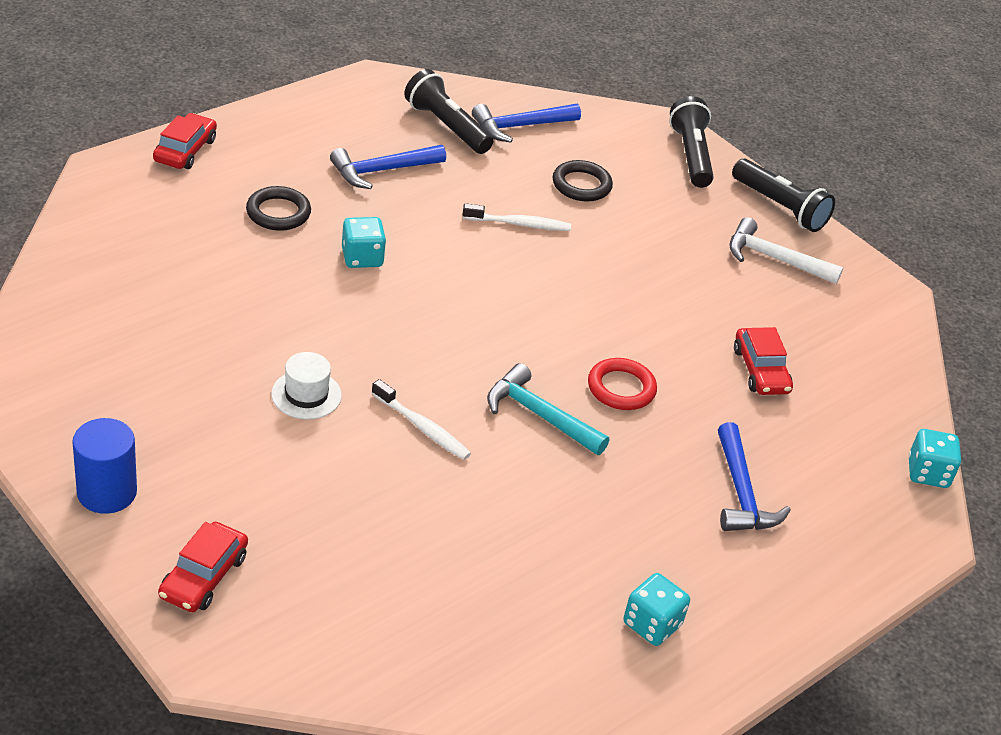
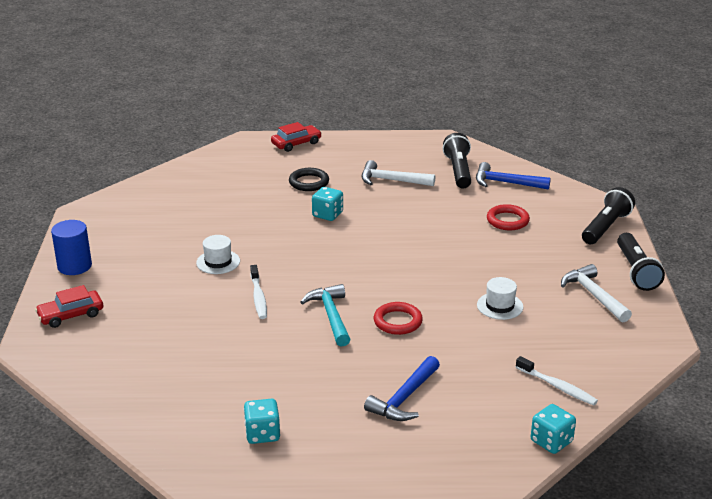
camera: 45 degrees right, 10 degrees down
(382, 171) = (392, 180): blue hammer -> white hammer
(519, 224) = (441, 227): white toothbrush -> white toothbrush (557, 386)
(581, 185) = (507, 220): black ring -> red ring
(701, 316) = (500, 306): none -> white hat
(760, 370) = (503, 346): red car -> none

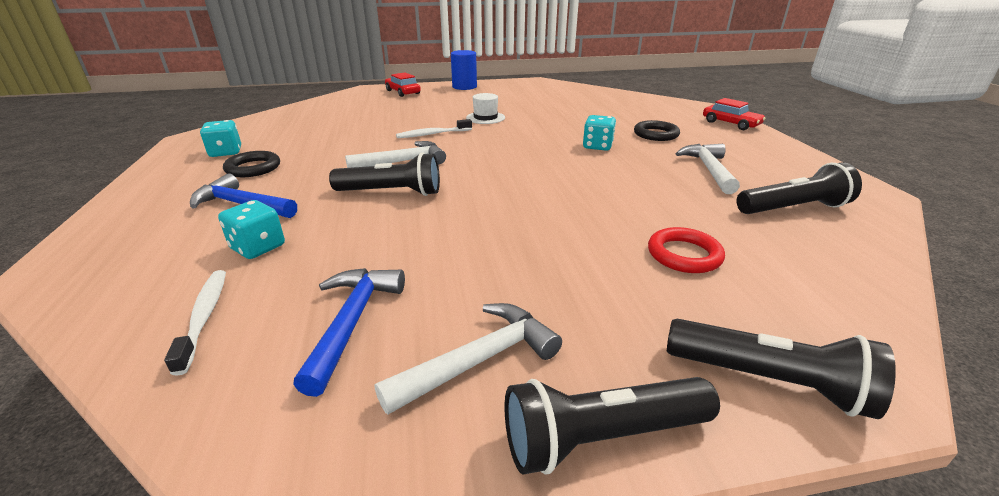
camera: 80 degrees right, 0 degrees up
(318, 406) = (253, 168): none -> black ring
(331, 316) = (403, 162): turquoise hammer -> white hammer
(397, 321) = (391, 192): red ring -> black flashlight
(500, 306) = (430, 257): white hat -> none
(506, 183) = (809, 249): blue hammer -> blue hammer (352, 322)
(551, 441) = (73, 313): turquoise dice -> turquoise dice (258, 247)
(557, 386) = (204, 317): white toothbrush -> white toothbrush turned 135 degrees clockwise

